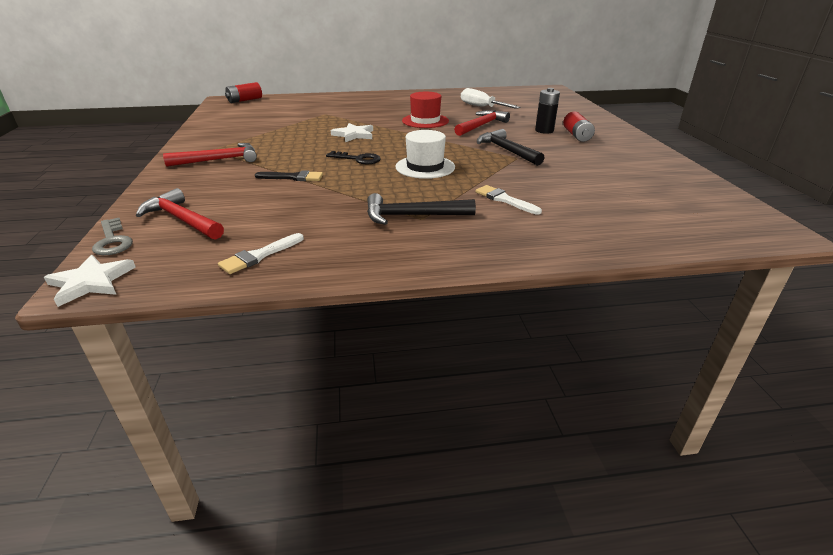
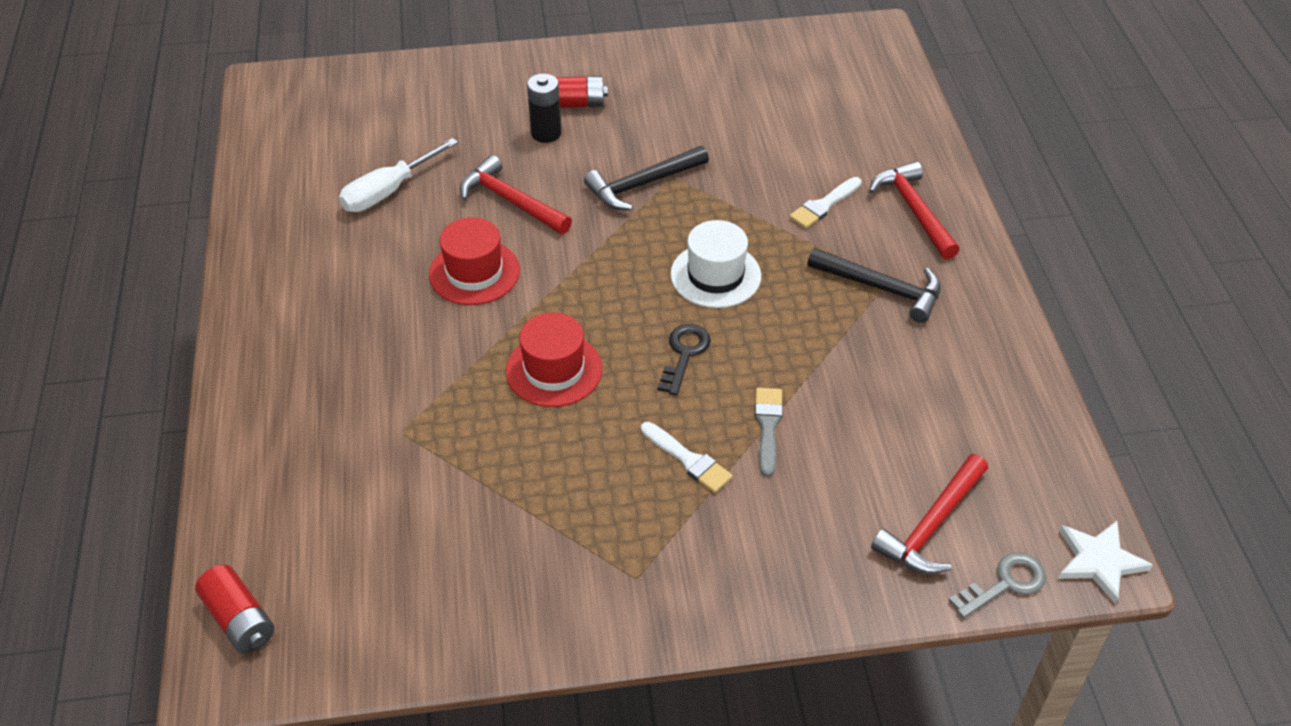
camera: 90 degrees left, 15 degrees up
(219, 160) = (693, 548): red hammer -> red hammer (913, 210)
(259, 255) = (1007, 418): white brush -> white brush (688, 460)
(293, 177) = (768, 426): black brush -> grey brush
(354, 135) = (554, 370): white star -> red hat
(412, 216) = (882, 288): black hammer -> black hammer turned 60 degrees counterclockwise

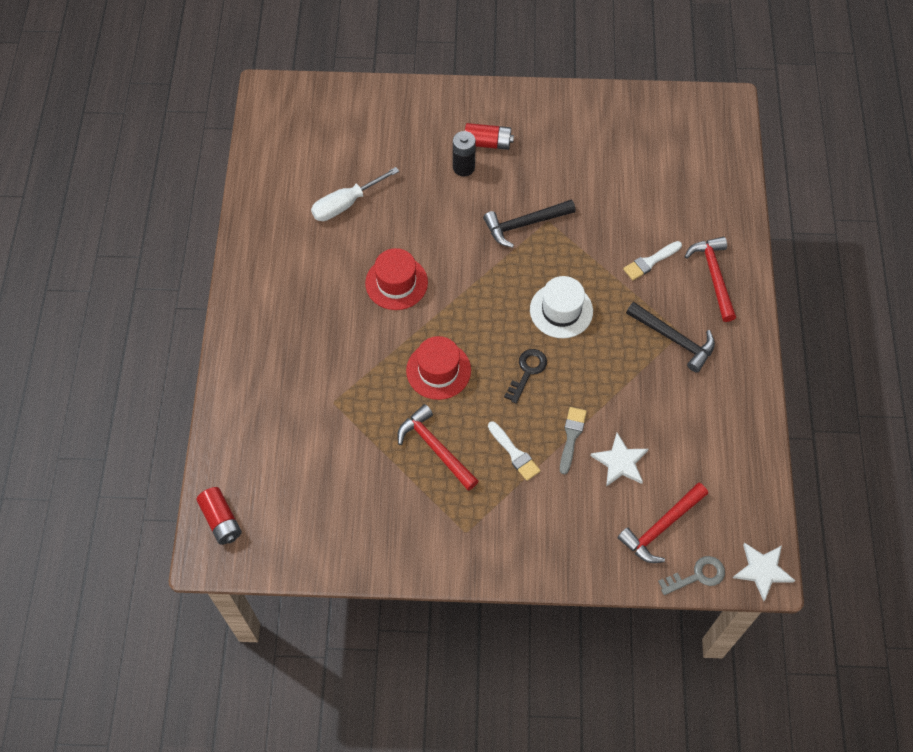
camera: 10 degrees right, 15 degrees up
(511, 201) = (430, 225): red hammer -> red hammer (435, 448)
(847, 449) = (620, 462): none -> white star

